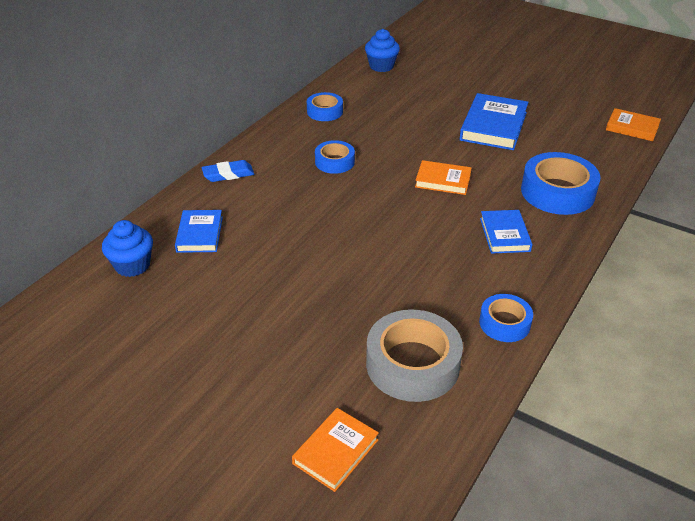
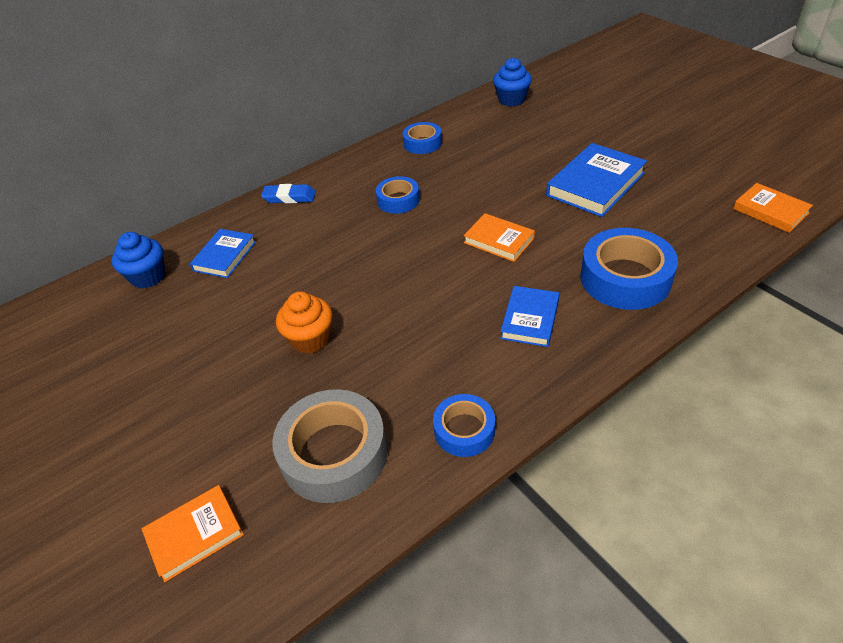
camera: 25 degrees right, 5 degrees up
(332, 285) = (310, 339): none -> orange cupcake

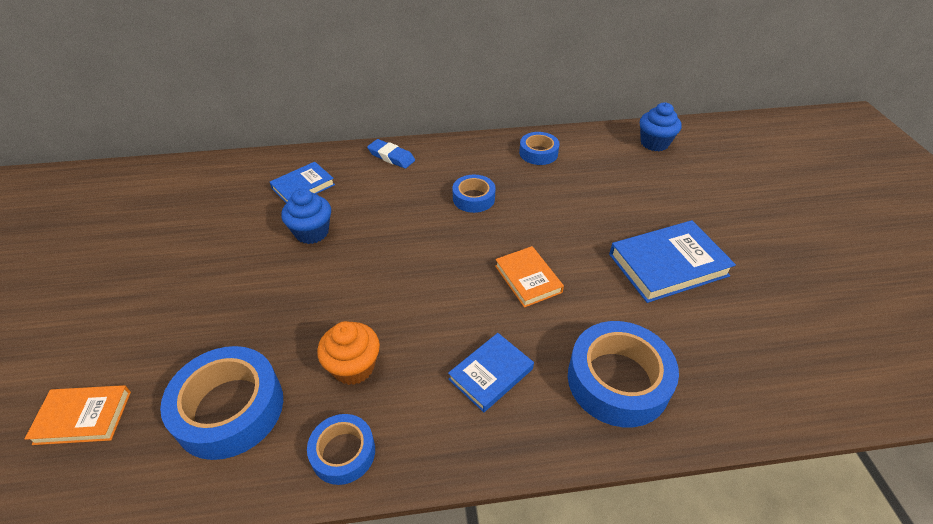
camera: 25 degrees right, 0 degrees up
(148, 277) = (239, 179): blue cupcake -> blue cupcake (312, 232)
(310, 339) = (300, 292): orange cupcake -> orange cupcake (353, 367)
(334, 453) = (230, 409): grey tape -> blue tape
(770, 211) = (845, 387): orange book -> none

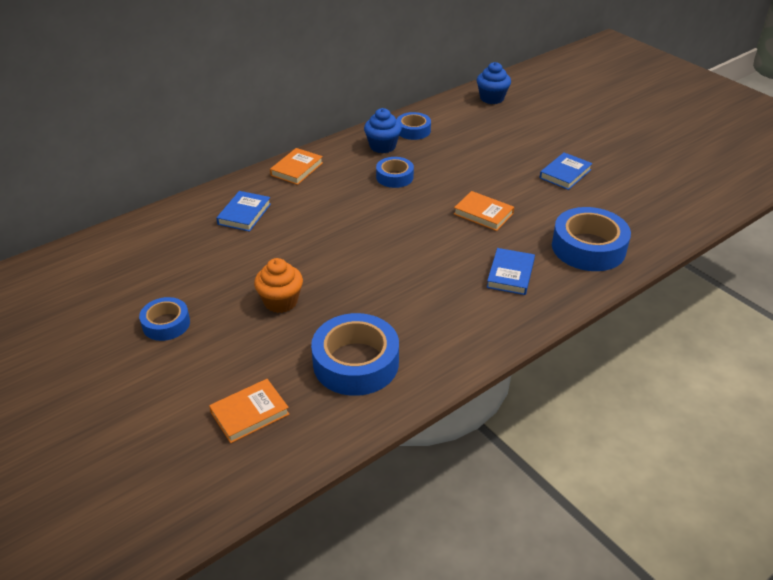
camera: 30 degrees left, 5 degrees down
(312, 232) = (290, 242): blue cupcake -> blue cupcake (382, 146)
(343, 453) = (459, 350): blue tape -> blue tape (166, 324)
(353, 367) = (416, 306): orange cupcake -> orange cupcake (281, 301)
(391, 157) = (296, 169): blue eraser -> orange book
(668, 265) = (565, 174): blue book -> blue book, size x0.62

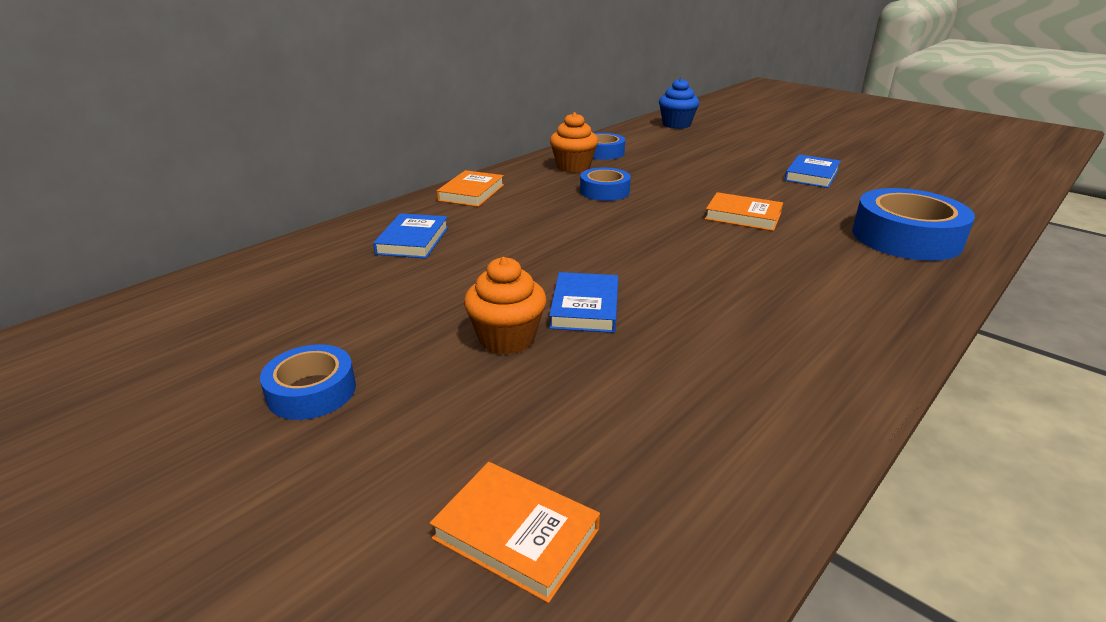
camera: 10 degrees left, 10 degrees down
(249, 413) = (516, 533): orange book -> orange book turned 75 degrees clockwise
(356, 363) = (677, 414): blue tape -> none
(382, 146) = (573, 167): blue cupcake -> orange cupcake
(510, 274) = (831, 273): blue book -> blue book (585, 307)

